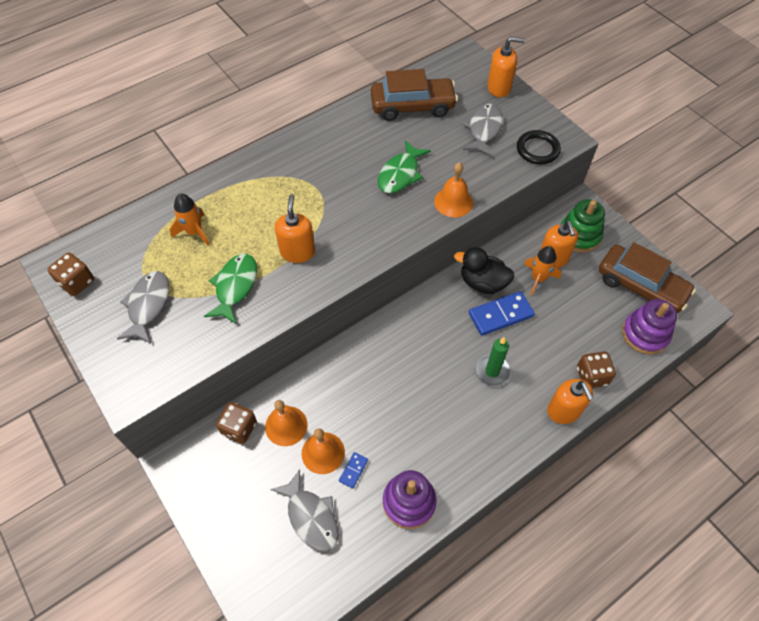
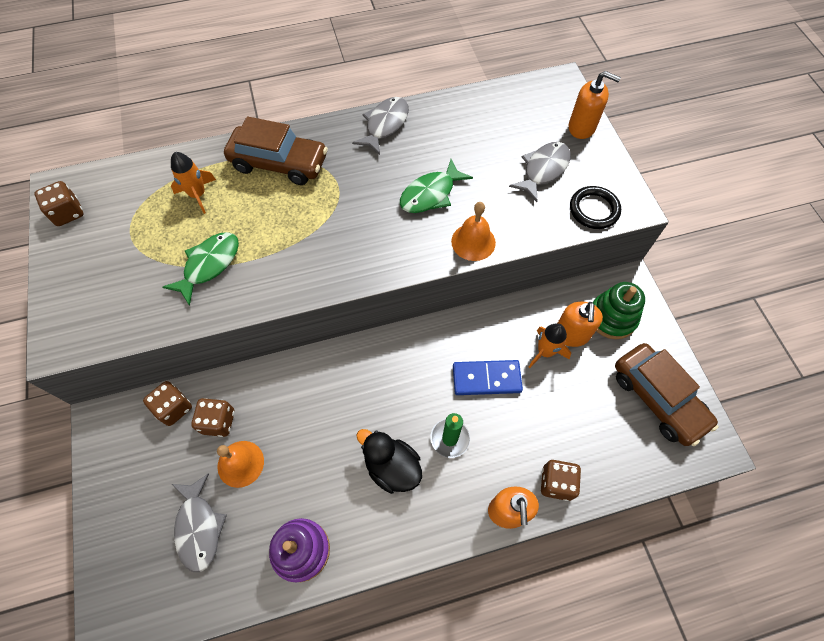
camera: 20 degrees right, 5 degrees up
(148, 305) = (119, 258): grey fish -> grey fish (385, 125)
(286, 425) = (218, 422): orange bell -> brown dice
(297, 252) = (287, 247): orange soap dispenser -> none
(353, 470) = (261, 494): blue domino -> none
(412, 106) = (477, 123): brown car -> brown car (279, 163)
(482, 283) = (483, 337): black duck -> black duck (392, 467)
(645, 334) = (638, 456): purple stacking toy -> none

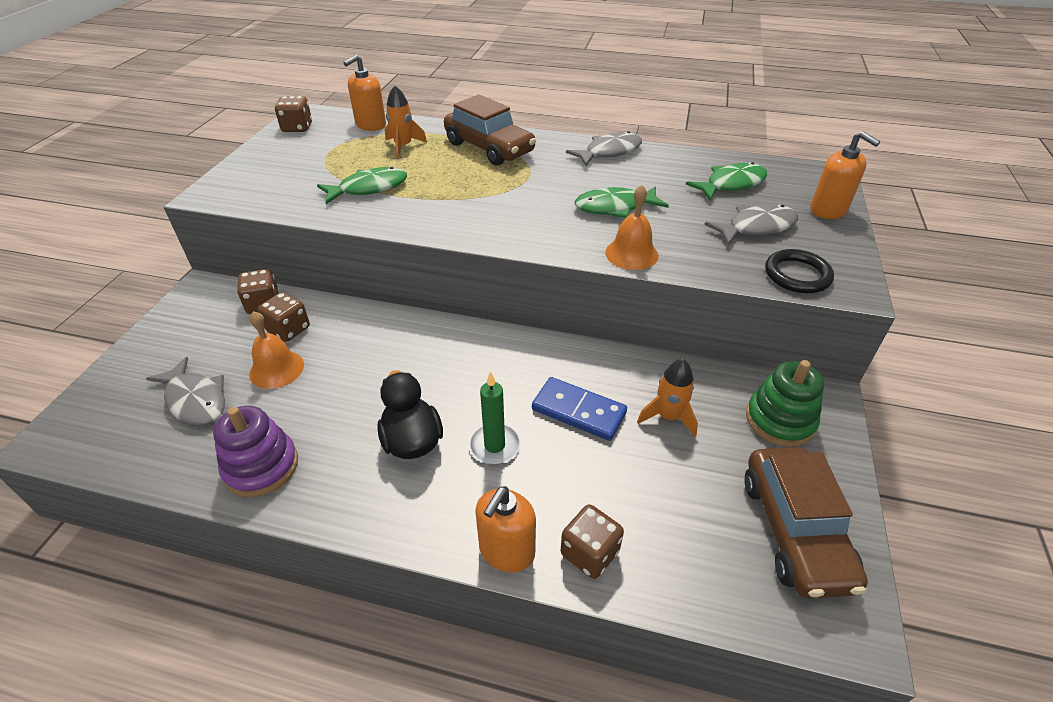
camera: 30 degrees right, 20 degrees down
(199, 527) = (195, 400): grey fish -> grey fish turned 60 degrees counterclockwise
(501, 126) = (731, 184): none -> green fish
(571, 334) = (713, 414): orange soap dispenser -> orange soap dispenser (370, 125)

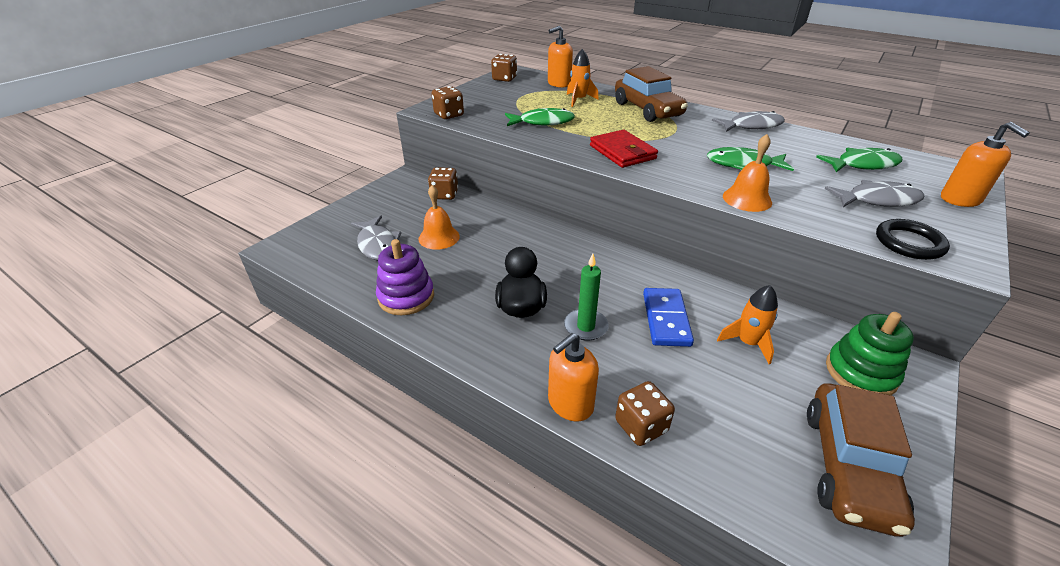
camera: 20 degrees right, 5 degrees down
(289, 329) = (456, 214): brown dice -> brown dice (449, 115)
(478, 216) = (622, 152): none -> red wallet
(578, 411) = (666, 319): blue domino -> blue domino turned 45 degrees clockwise

